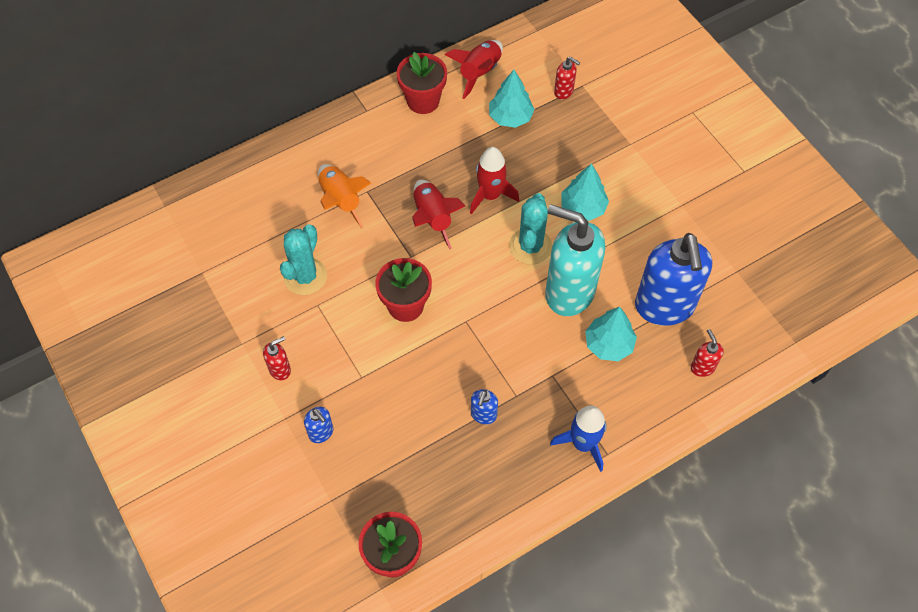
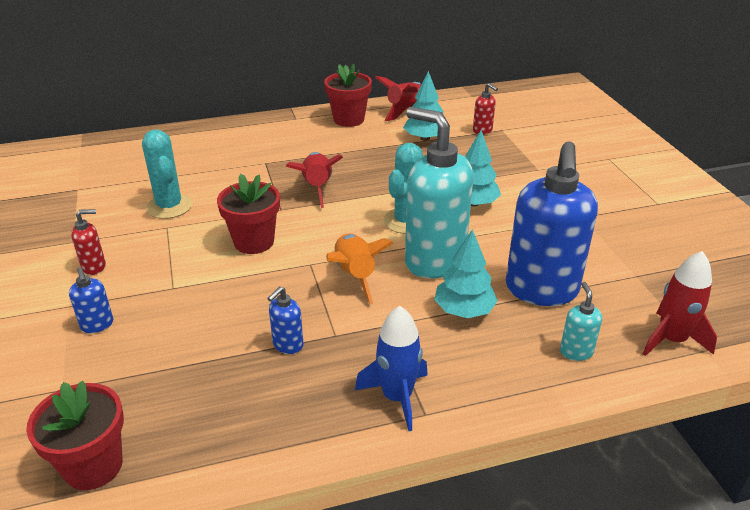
camera: 15 degrees right, 25 degrees down
(305, 276) = (169, 206): turquoise cactus -> turquoise cactus turned 60 degrees counterclockwise
(340, 200) = (237, 164): orange rocket -> orange rocket (354, 275)
(490, 195) = (382, 182): red rocket -> red rocket (671, 340)
(702, 367) = (576, 351): red soap dispenser -> turquoise soap dispenser

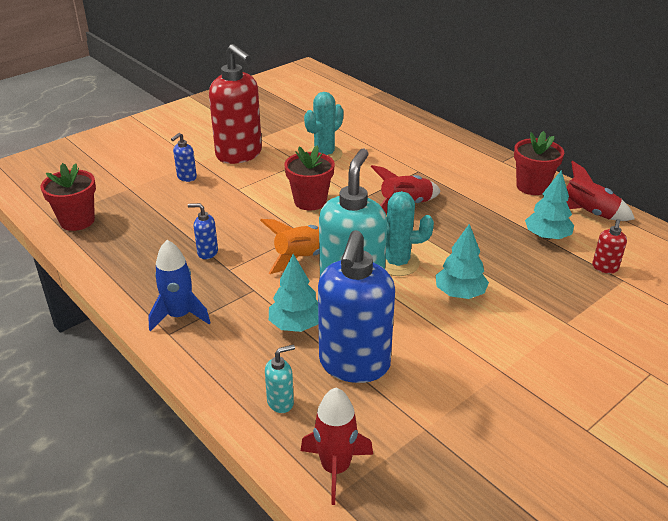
camera: 65 degrees right, 0 degrees up
(94, 267) = (239, 154): red soap dispenser -> red soap dispenser, size x2.39
(541, 290) = (354, 365): blue soap dispenser -> blue soap dispenser turned 60 degrees counterclockwise

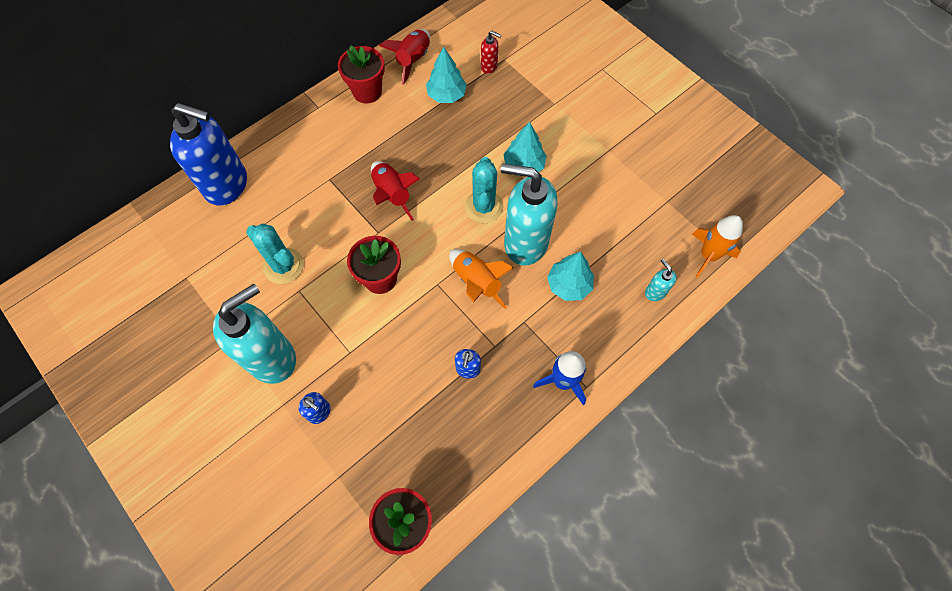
camera: 90 degrees left, 30 degrees up
(239, 154) = (272, 358): red soap dispenser -> turquoise soap dispenser
(335, 468) = (708, 255): red rocket -> orange rocket
(354, 365) = (611, 243): blue soap dispenser -> blue soap dispenser (227, 185)

